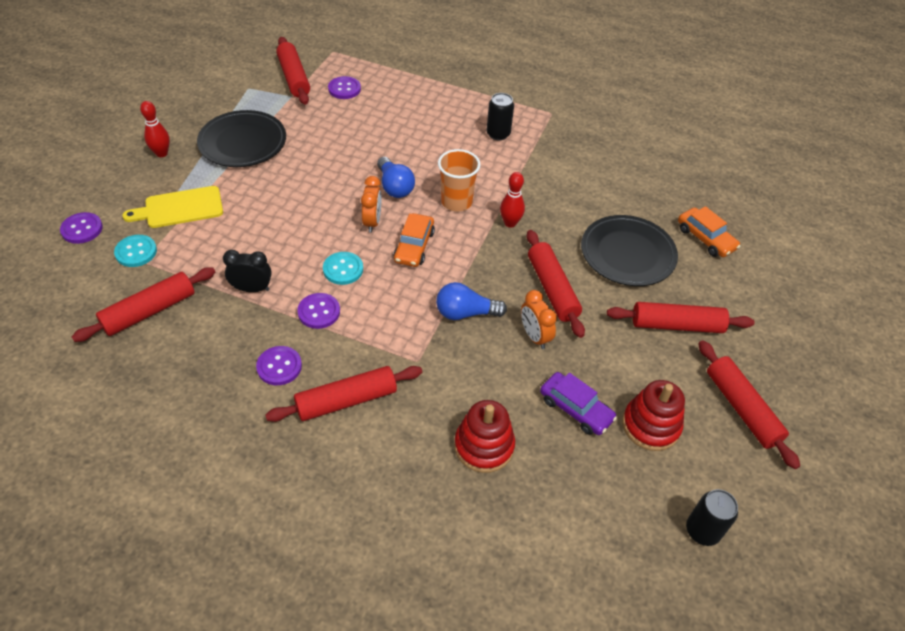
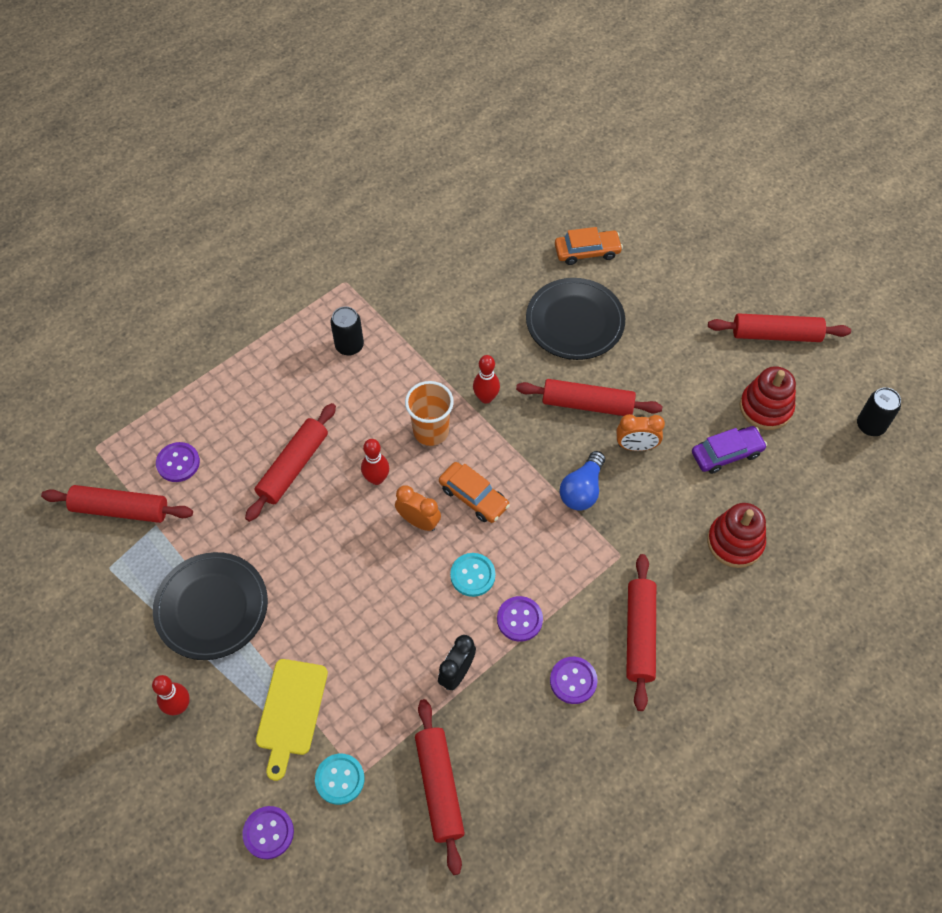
camera: 60 degrees left, 10 degrees up
(394, 187) = (376, 479): blue light bulb -> red bowling pin
(676, 325) = (673, 331): red rolling pin -> red rolling pin (293, 467)

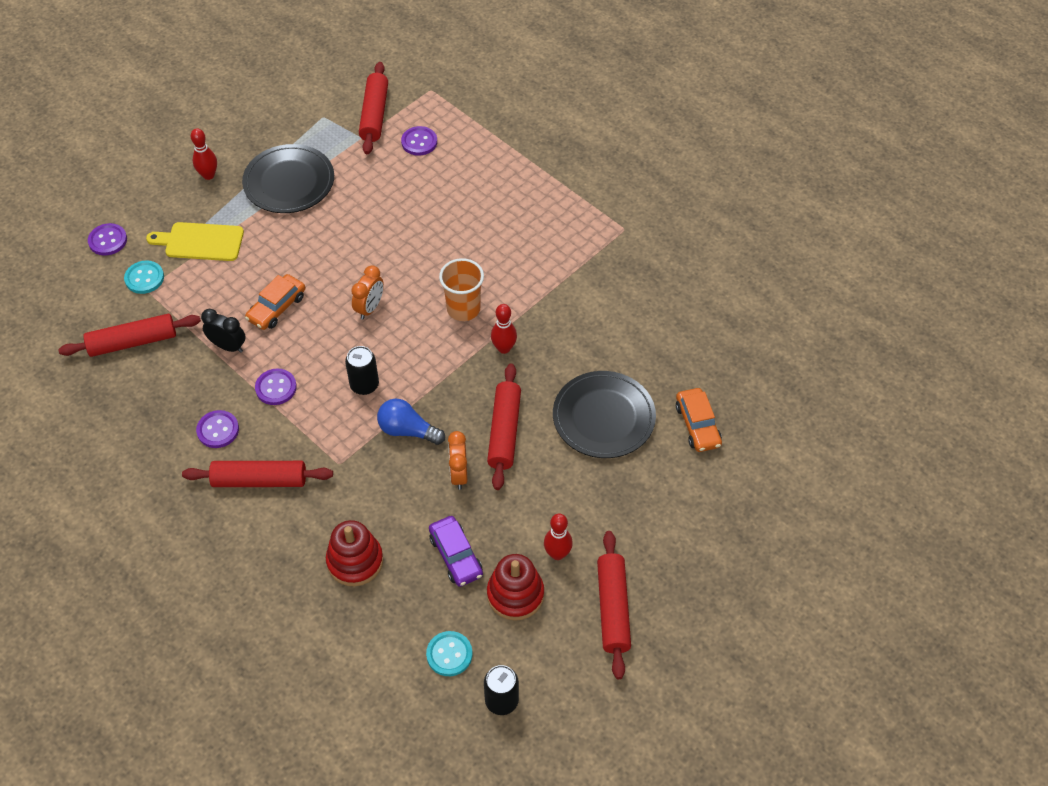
camera: 85 degrees right, 5 degrees down
(293, 467) = (420, 216): red rolling pin -> none
(349, 346) = (551, 240): black can -> black can (364, 385)
(376, 479) = (411, 274): red bowling pin -> red bowling pin (557, 554)
(472, 575) = (318, 351): turquoise button -> turquoise button (449, 654)
(473, 497) = (396, 346): orange car -> orange car (276, 307)

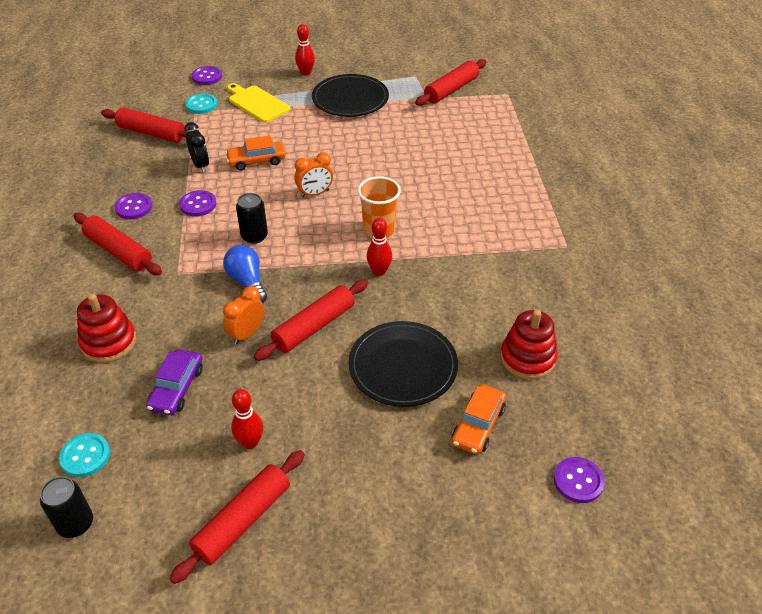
camera: 40 degrees right, 10 degrees down
(419, 142) = (464, 118): purple button -> purple button (578, 481)
(515, 594) = (183, 449): red stacking toy -> red stacking toy (527, 358)

